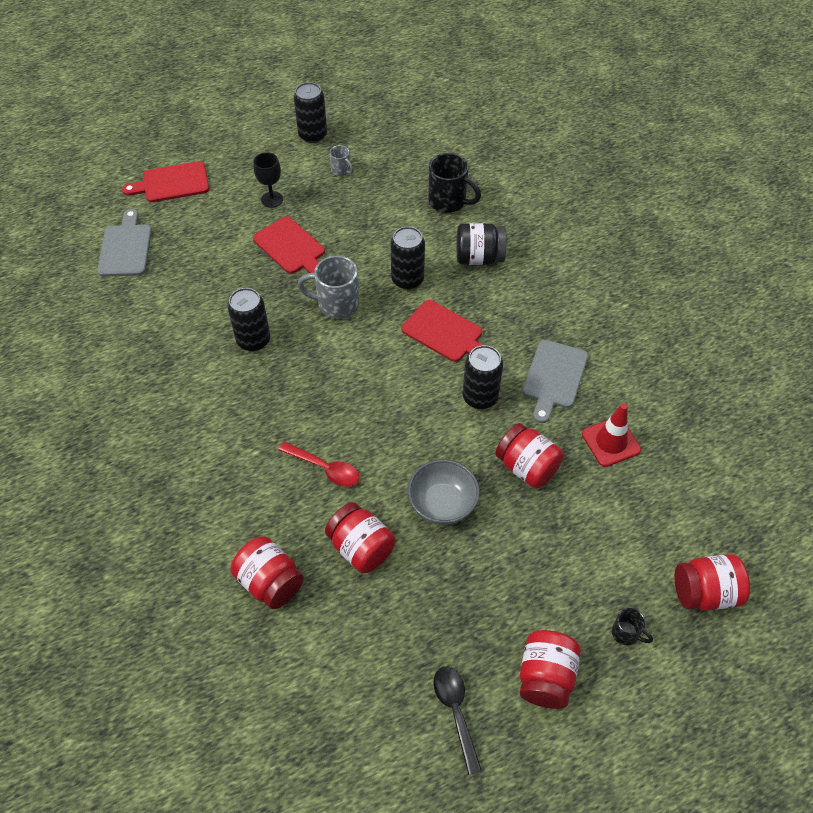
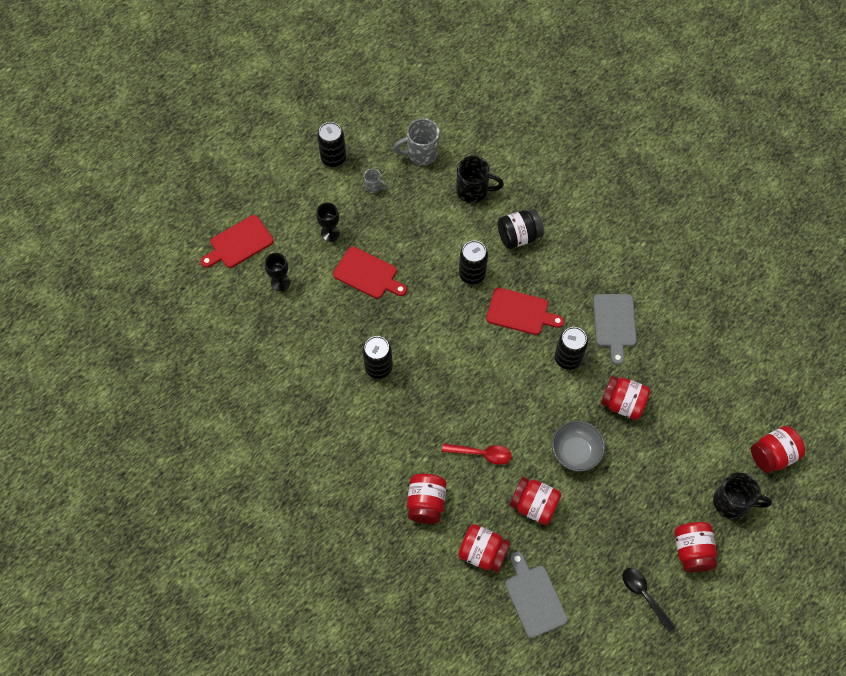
camera: 20 degrees left, 10 degrees up
(125, 248) = (233, 318): grey cutting board -> grey cutting board (534, 598)
(194, 229) = (280, 282): none -> black goblet
(231, 501) = (426, 503): none -> red jar
(336, 304) = (427, 314): grey mug -> grey mug (421, 153)
(611, 442) = (673, 363): red traffic cone -> none
(626, 633) = (732, 502): black mug -> black mug, size x1.89

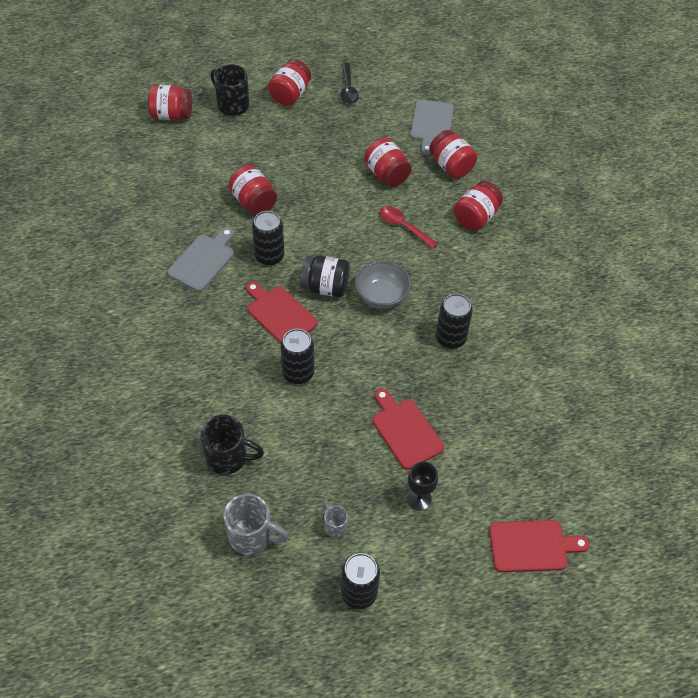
camera: 150 degrees left, 10 degrees down
(280, 282) = (506, 474): black goblet -> none
(473, 190) = (228, 458): black mug -> black mug turned 150 degrees clockwise
(518, 236) = (222, 383): black jar -> black jar (325, 287)
(575, 452) = (323, 190): grey bowl -> grey bowl (382, 296)

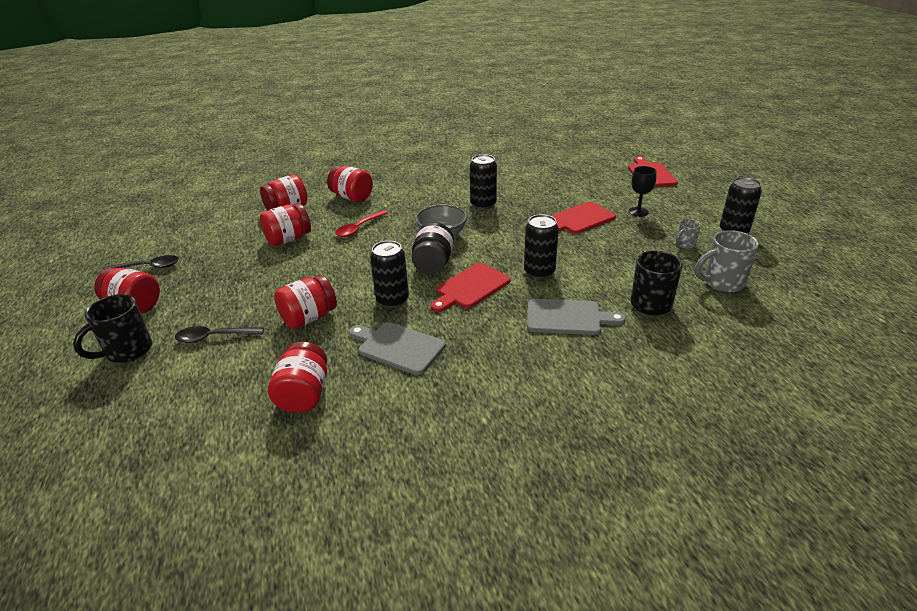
camera: 90 degrees left, 20 degrees down
(172, 115) = (117, 408): red jar -> red jar (304, 395)
(239, 148) = (214, 337): none -> black spoon
(252, 536) = (722, 282): grey mug -> grey mug turned 120 degrees counterclockwise
(431, 124) = (227, 219): grey cutting board -> grey cutting board (567, 317)

